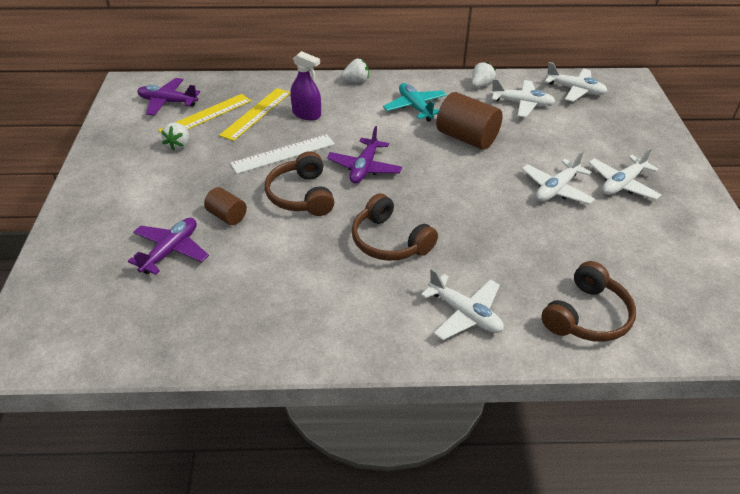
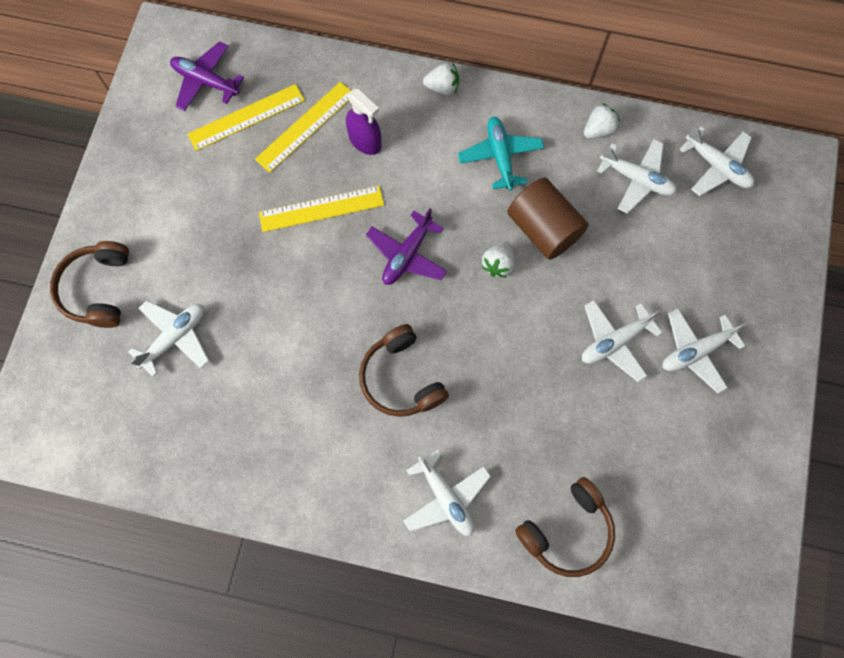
camera: 15 degrees right, 30 degrees up
(171, 251) = (175, 338): purple plane -> white plane
(179, 145) = (207, 166): white strawberry -> white strawberry (498, 264)
(227, 216) = (240, 298): brown cylinder -> none
(283, 154) = (321, 209): white ruler -> yellow ruler
(301, 195) = (325, 284): brown headphones -> brown headphones (98, 289)

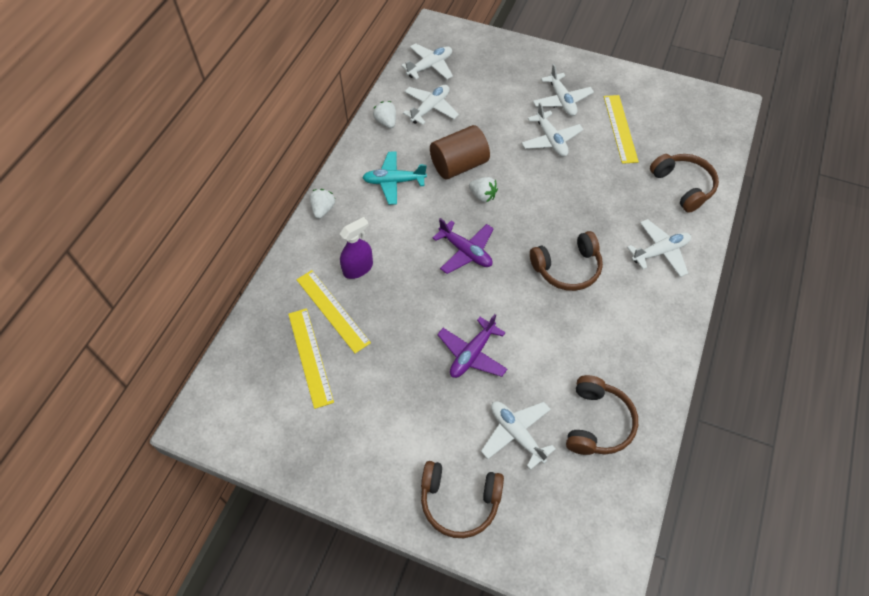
camera: 80 degrees left, 15 degrees down
(195, 425) = (597, 423): none -> brown headphones
(206, 81) = (262, 388): purple plane -> purple plane (472, 354)
(321, 209) = (413, 307): yellow ruler -> yellow ruler (620, 128)

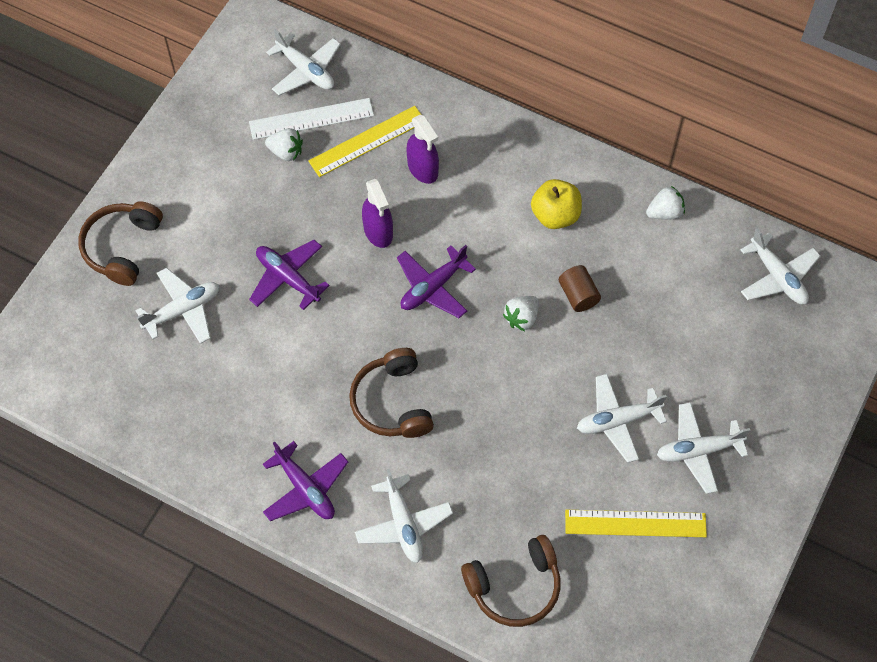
camera: 95 degrees right, 5 degrees up
(310, 357) = (311, 119): yellow ruler -> white ruler
(323, 209) = (516, 134): white strawberry -> white strawberry (286, 152)
(394, 182) = (555, 215): turquoise plane -> yellow apple
(420, 293) = (378, 231): none -> purple spray bottle
(430, 108) = (689, 269): white plane -> white plane (306, 70)
(459, 165) = (578, 295): brown cylinder -> brown cylinder, size x0.56
(597, 423) = (179, 395): brown headphones -> none
(652, 317) = (305, 488): none -> purple plane

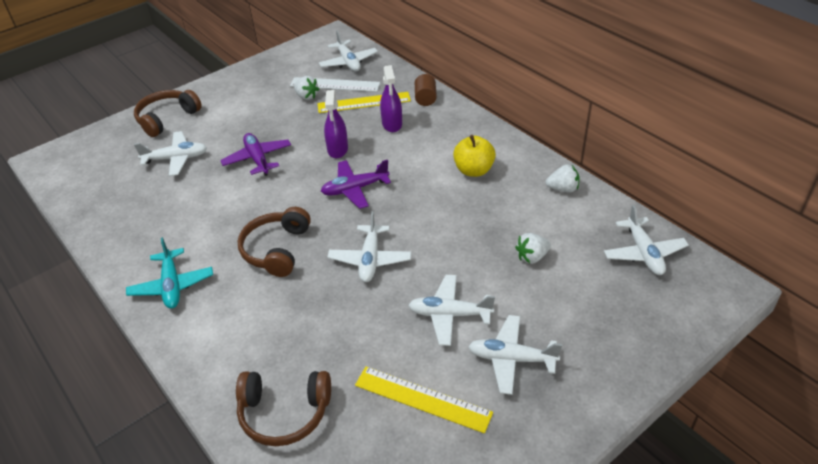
camera: 25 degrees right, 20 degrees down
(305, 488) = (172, 285): purple plane -> turquoise plane
(403, 524) = (226, 333): white plane -> white plane (370, 259)
(521, 318) = (410, 224): white strawberry -> white strawberry (532, 257)
(578, 295) = (464, 222): brown cylinder -> brown cylinder (425, 99)

